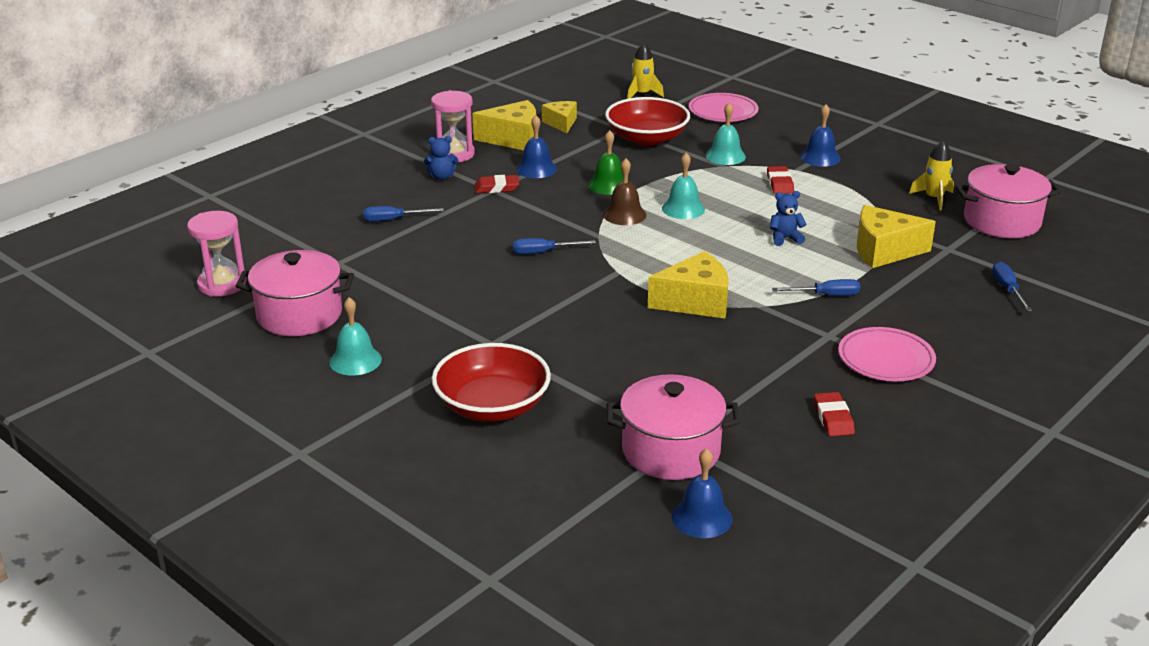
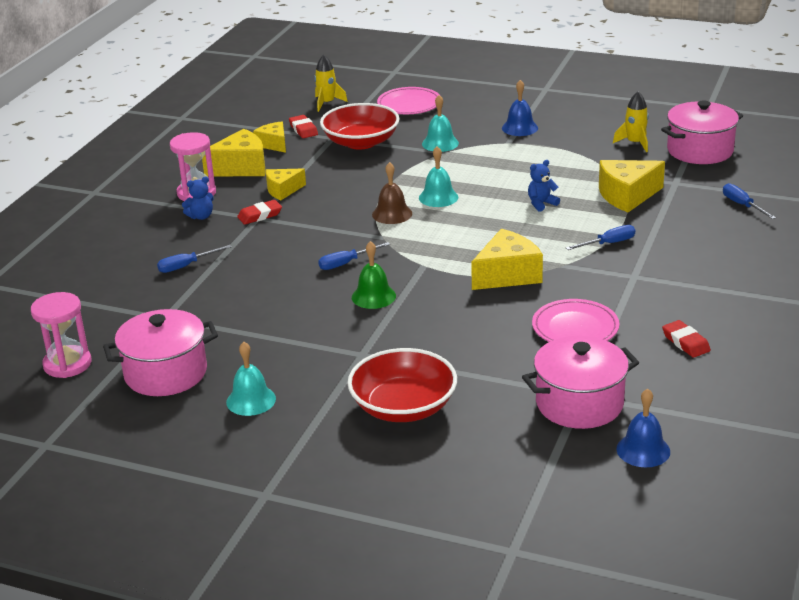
camera: 20 degrees left, 0 degrees up
(536, 169) = (283, 190): blue bell -> yellow cheese
(608, 185) = (358, 191): green bell -> green bell (373, 296)
(780, 183) = (503, 157): red eraser -> red eraser (303, 129)
(886, 359) = (691, 284): pink plate -> pink plate (575, 328)

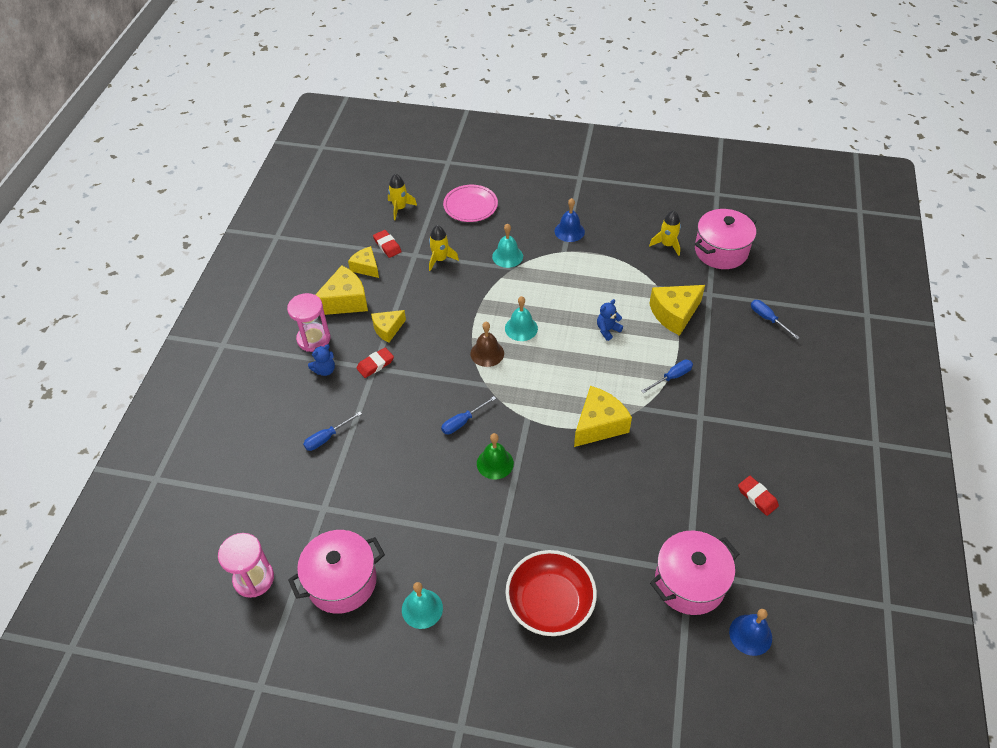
camera: 10 degrees left, 20 degrees up
(361, 142) = (440, 259): red bowl -> yellow rocket
(575, 328) = (667, 488): pink plate -> none

